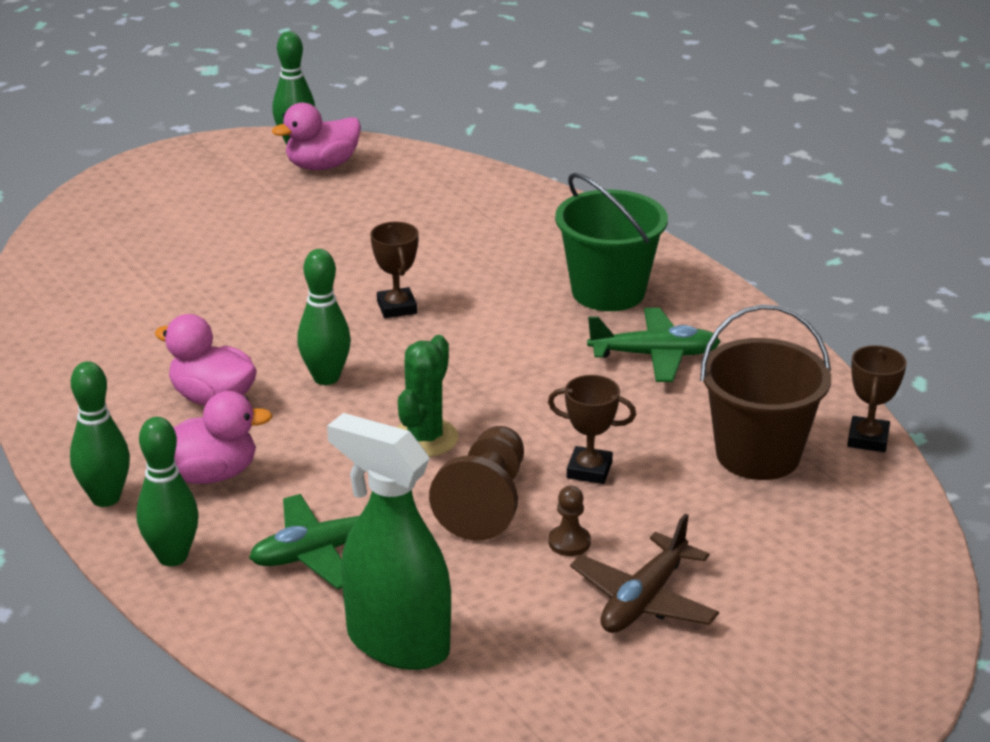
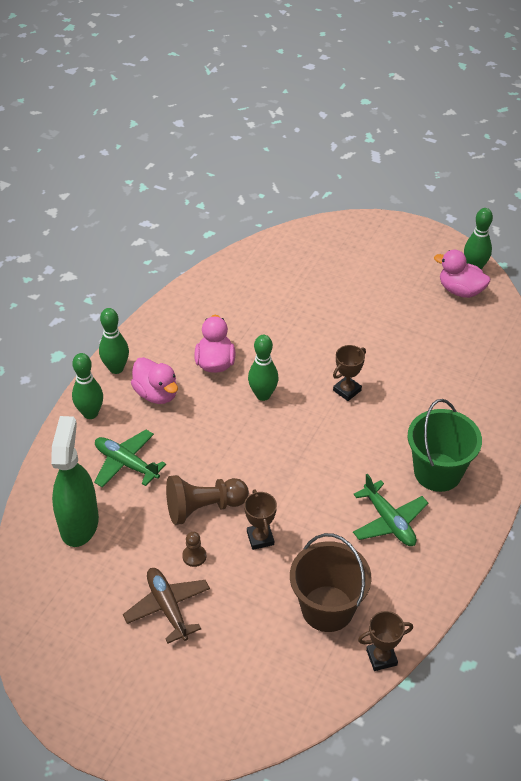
camera: 60 degrees right, 15 degrees up
(425, 438) = (240, 458): green cactus -> none
(644, 600) = (168, 607): brown plane -> brown plane turned 60 degrees clockwise

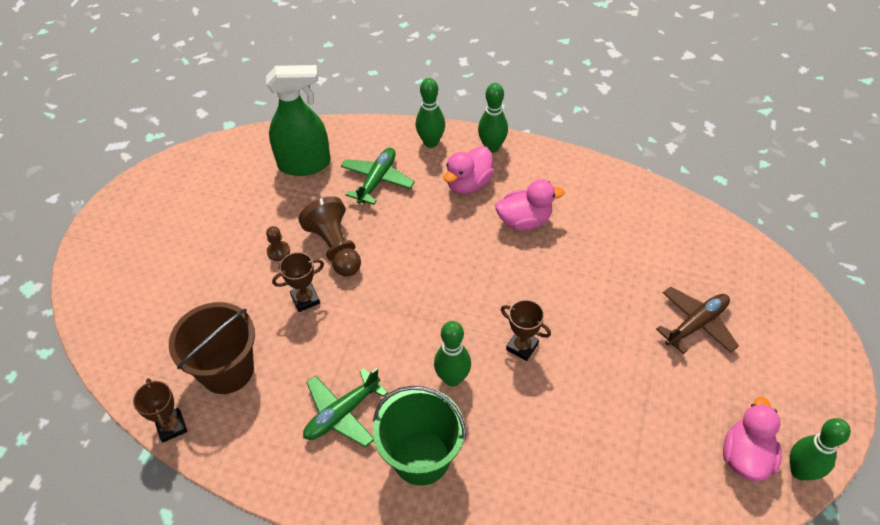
camera: 80 degrees right, 5 degrees up
(168, 607) = (222, 244): brown plane -> brown plane (696, 324)
(263, 395) = (492, 269): green bowling pin -> green bowling pin (452, 378)

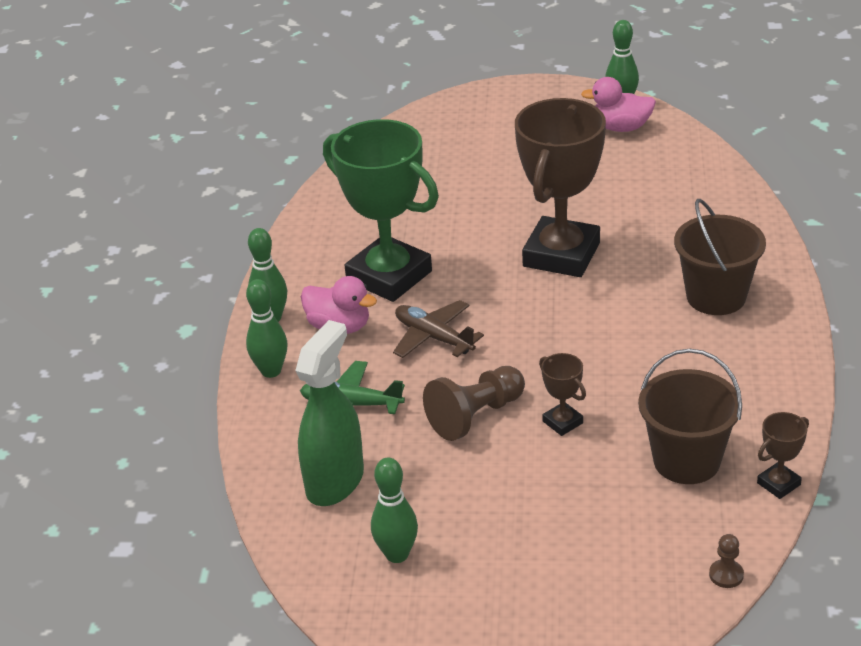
camera: 100 degrees left, 15 degrees down
(278, 251) = (498, 465): brown pawn -> brown pawn (726, 575)
(305, 164) = (335, 481): green spray bottle -> green spray bottle turned 45 degrees clockwise
(342, 413) = (695, 358): green plane -> none
(421, 457) = (716, 296): green bucket -> brown bucket
(452, 378) = (619, 292): green bowling pin -> green bowling pin (397, 554)
(522, 346) = (561, 255): brown trophy -> brown trophy, size x2.40
(524, 221) = (389, 276): pink duck -> green trophy
(696, 324) = (493, 158): brown plane -> brown plane (434, 337)

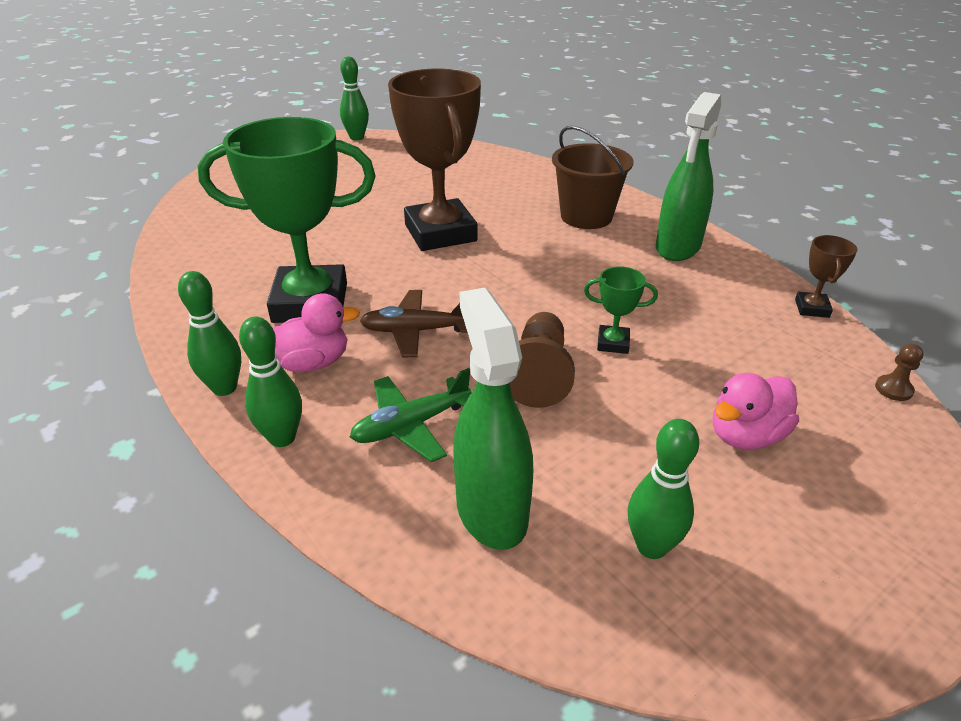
camera: 45 degrees left, 0 degrees up
(562, 422) = (613, 343): brown trophy -> green trophy
(621, 127) = (375, 149): pink duck -> pink duck (746, 435)
(686, 460) = (736, 324): brown bucket -> none
(753, 369) = (678, 247): none -> green spray bottle

